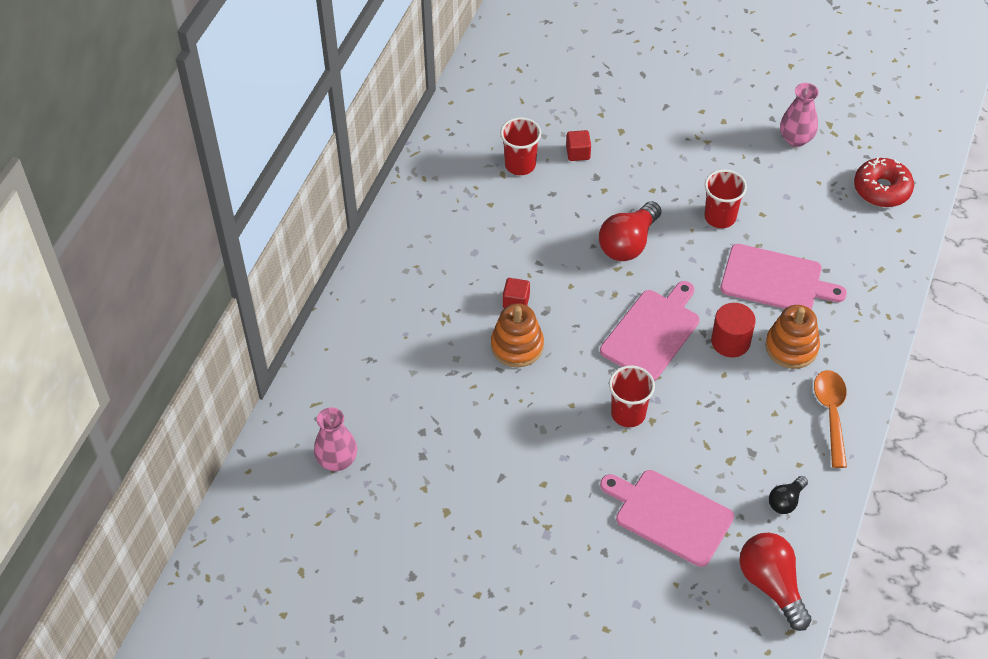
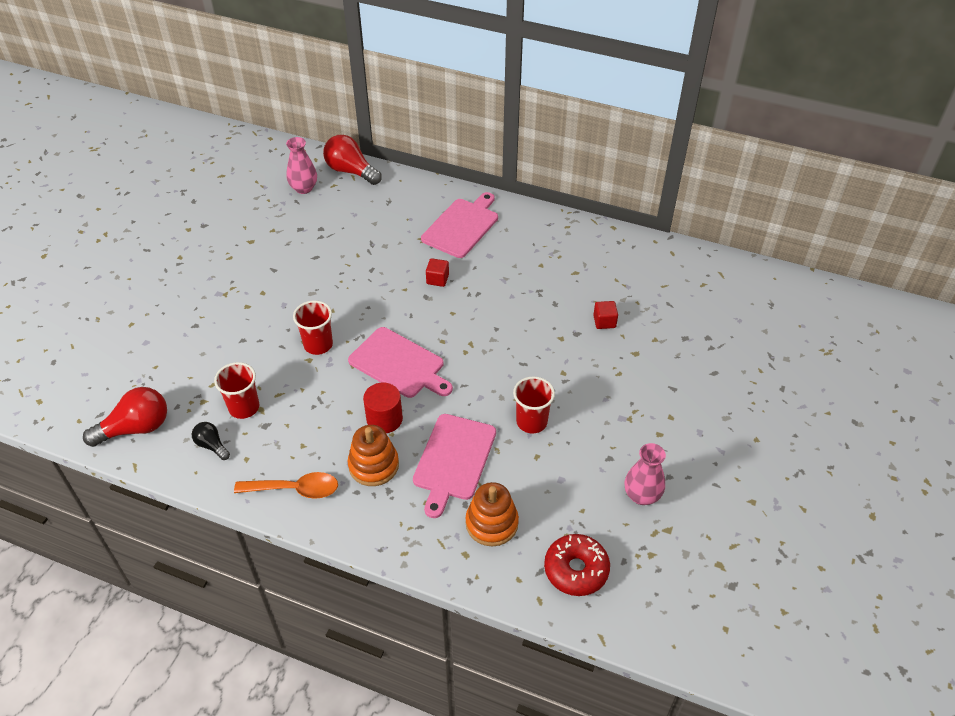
camera: 90 degrees right, 5 degrees down
(517, 346) = (393, 279): orange stacking toy -> orange stacking toy (491, 523)
(520, 165) = (587, 283): red cup -> red cup (244, 407)
(628, 243) = (499, 352): red light bulb -> red light bulb (351, 171)
(670, 516) = (216, 366): pink cutting board -> pink cutting board (462, 226)

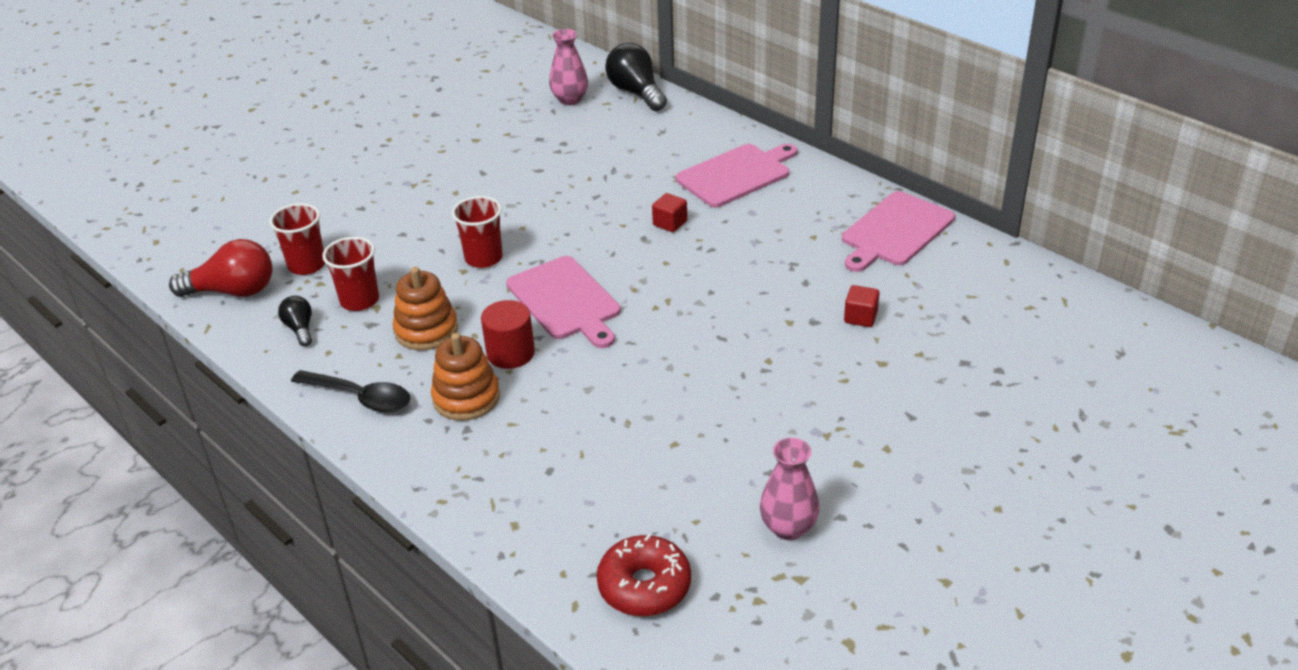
camera: 25 degrees right, 10 degrees down
(295, 489) = (361, 397): orange spoon -> black spoon
(351, 171) = (636, 93): red light bulb -> black light bulb
(453, 460) = (566, 419): pink cutting board -> pink cutting board (895, 231)
(491, 523) = (569, 501): orange stacking toy -> orange stacking toy (426, 330)
(531, 422) = (692, 404): red cup -> red cup (307, 265)

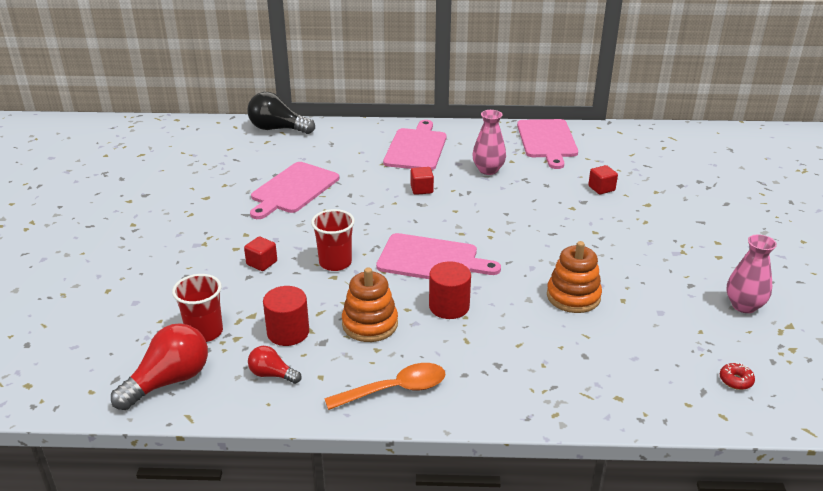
camera: 45 degrees left, 5 degrees down
(300, 329) = (272, 374): black light bulb -> red light bulb
(359, 300) = (288, 332): red cup -> red cylinder
(361, 397) = (395, 389): black spoon -> orange spoon
(428, 227) = (262, 263): none -> red cube
(466, 398) = (466, 347): orange stacking toy -> orange stacking toy (573, 296)
(556, 166) = (293, 189): none -> pink cutting board
(570, 99) = (237, 149): pink vase -> pink vase (488, 170)
(644, 586) = (735, 380): red donut -> red donut, size x0.46

